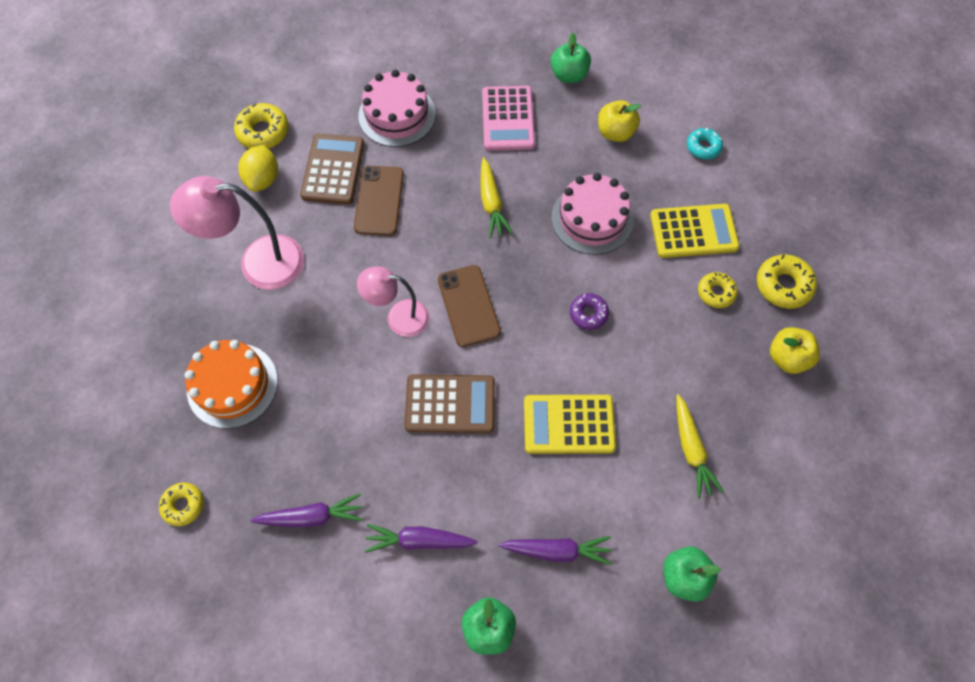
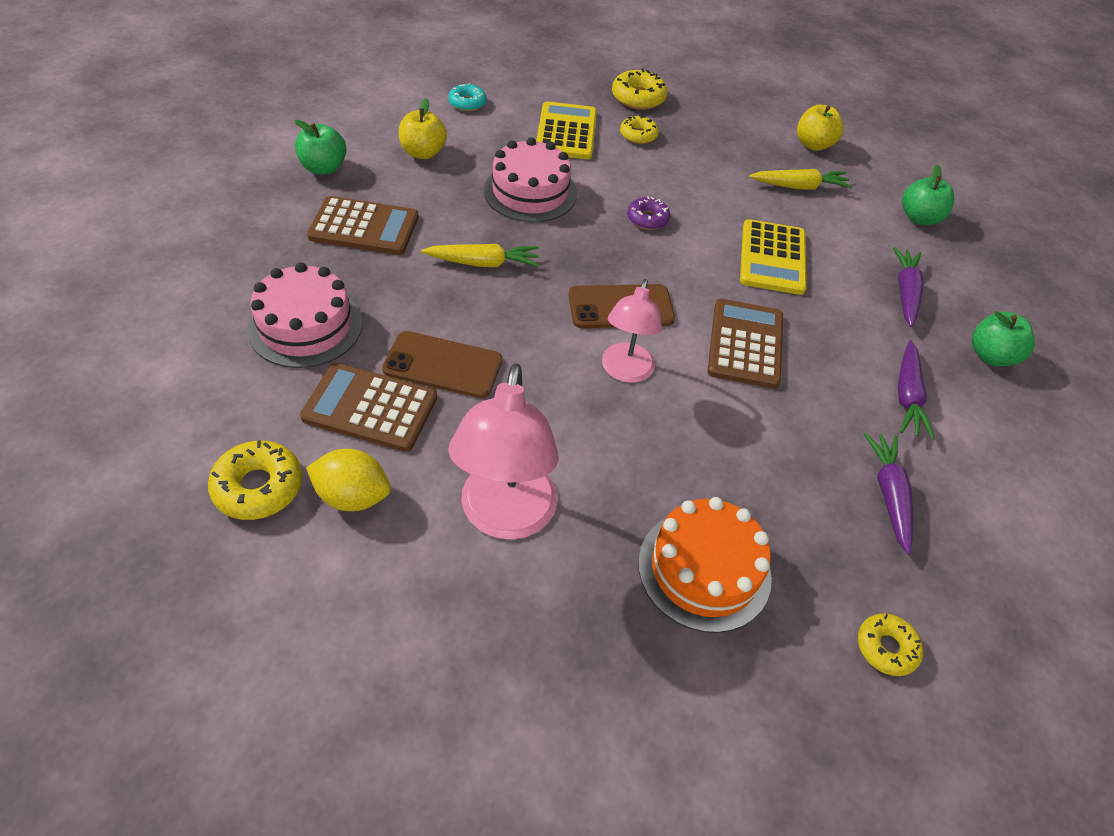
camera: 85 degrees left, 15 degrees down
(508, 119) = (364, 227): pink calculator -> brown calculator
(787, 358) = (711, 114): yellow apple -> yellow apple (813, 145)

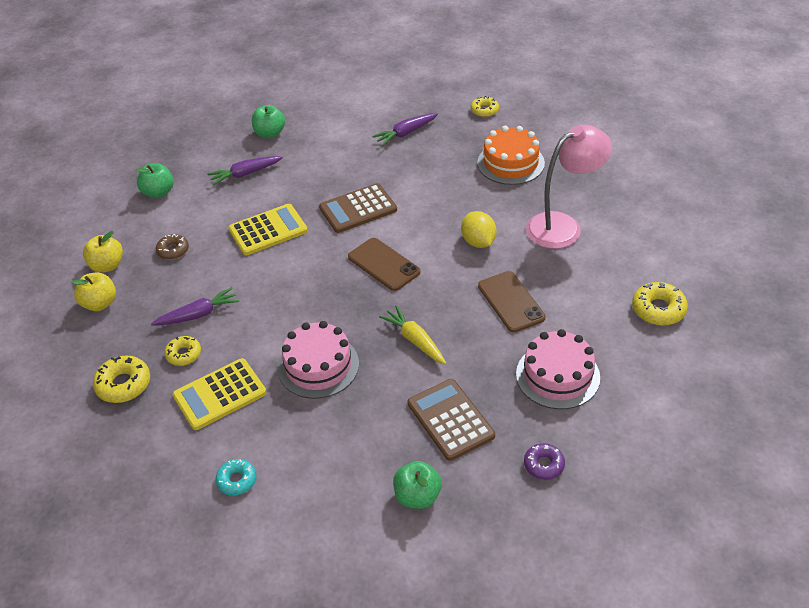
camera: 120 degrees left, 5 degrees down
(352, 496) = (619, 276): yellow lemon -> yellow lemon (478, 242)
(370, 408) = (570, 307): brown calculator -> none
(423, 153) = (335, 454): yellow apple -> yellow apple (100, 303)
(625, 372) = (431, 237): pink lamp -> none
(647, 219) = (286, 297): purple donut -> purple donut (544, 465)
(799, 187) = (173, 250): yellow carrot -> brown donut
(907, 396) = (333, 148): purple carrot -> purple carrot (198, 314)

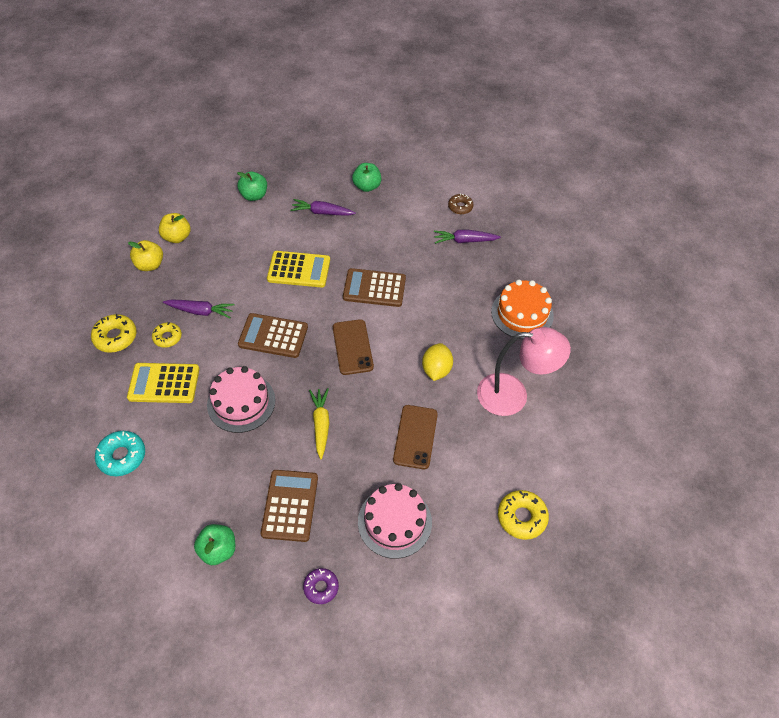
camera: 30 degrees right, 10 degrees up
(173, 250) = (226, 249): brown donut -> brown donut (460, 207)
(237, 480) = (122, 456): turquoise donut -> turquoise donut, size x1.51
(296, 296) = (273, 336): none -> brown calculator
(484, 110) = (543, 253): yellow donut -> none

